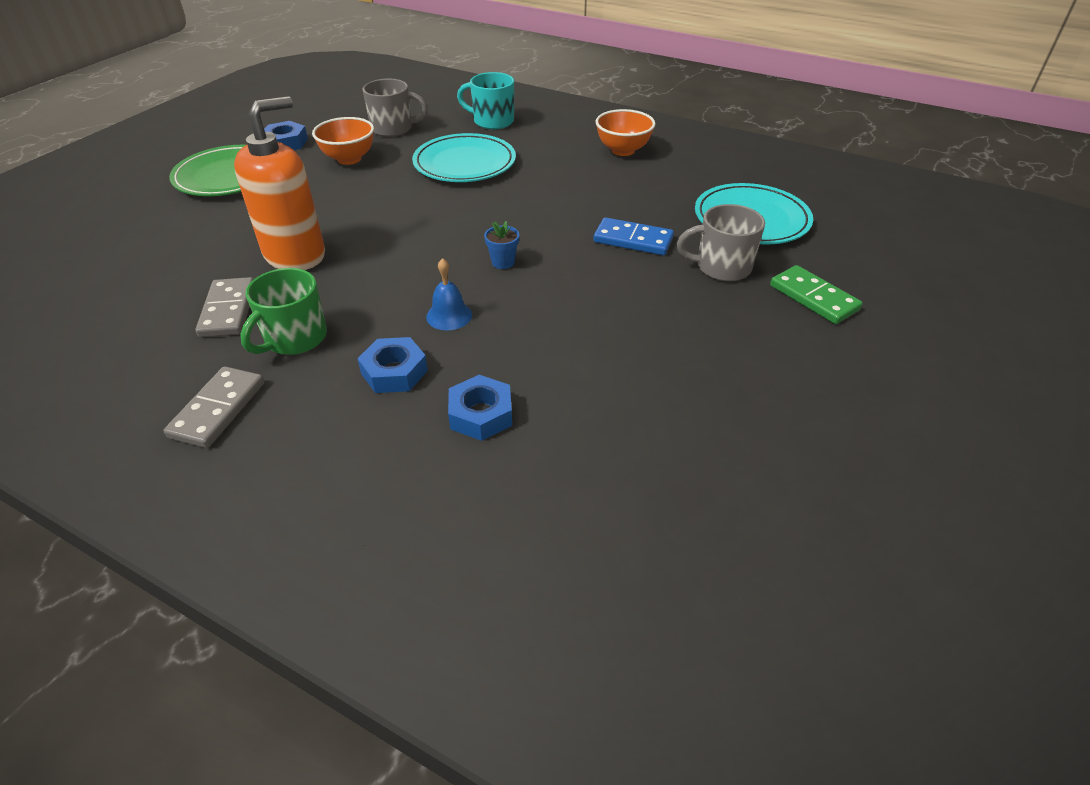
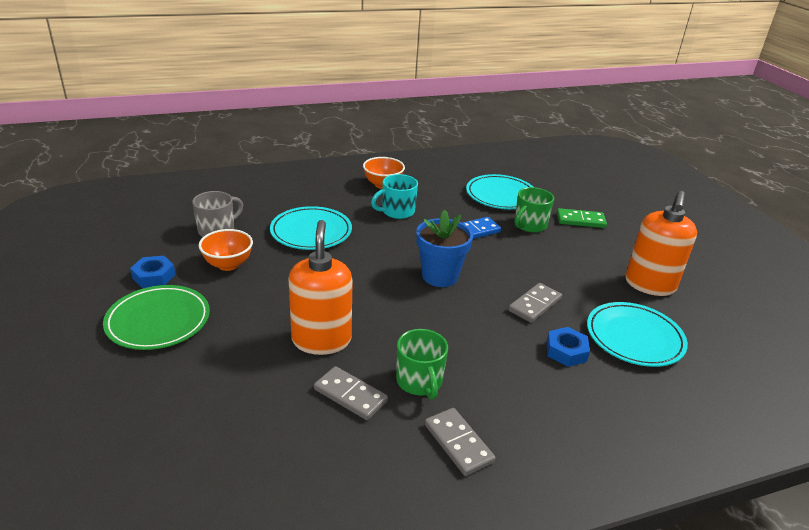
camera: 50 degrees left, 10 degrees down
(394, 372) = (498, 361): blue nut -> none
(449, 315) = (468, 318): blue bell -> none
(492, 121) = (275, 198): turquoise mug -> turquoise mug (397, 211)
(503, 262) = (440, 276): blue flower pot -> blue flower pot, size x2.27
(546, 348) = (535, 305): none -> grey domino
(595, 462) = (634, 337): none -> turquoise plate
(721, 267) = (529, 225): grey mug -> green mug
(756, 424) = (650, 285): none -> orange soap dispenser

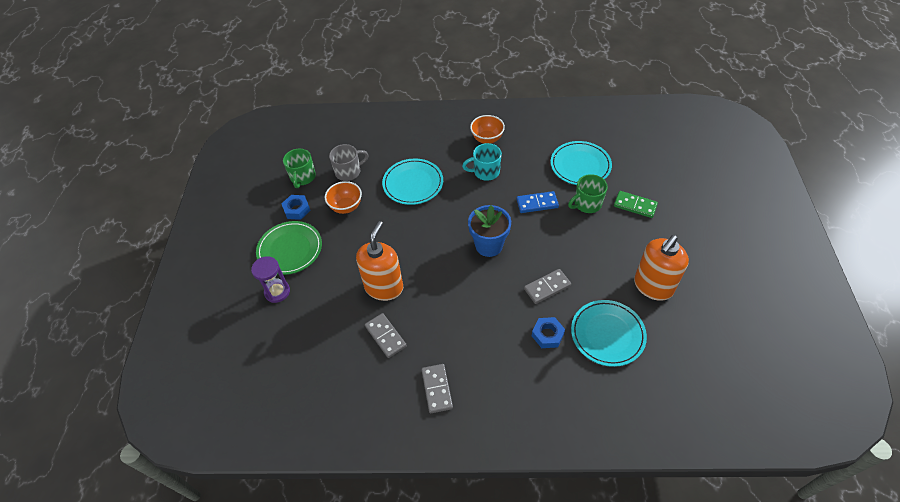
camera: 25 degrees right, 20 degrees up
(154, 373) = (277, 292): none -> purple hourglass
(419, 381) = (433, 336): green mug -> green mug (303, 177)

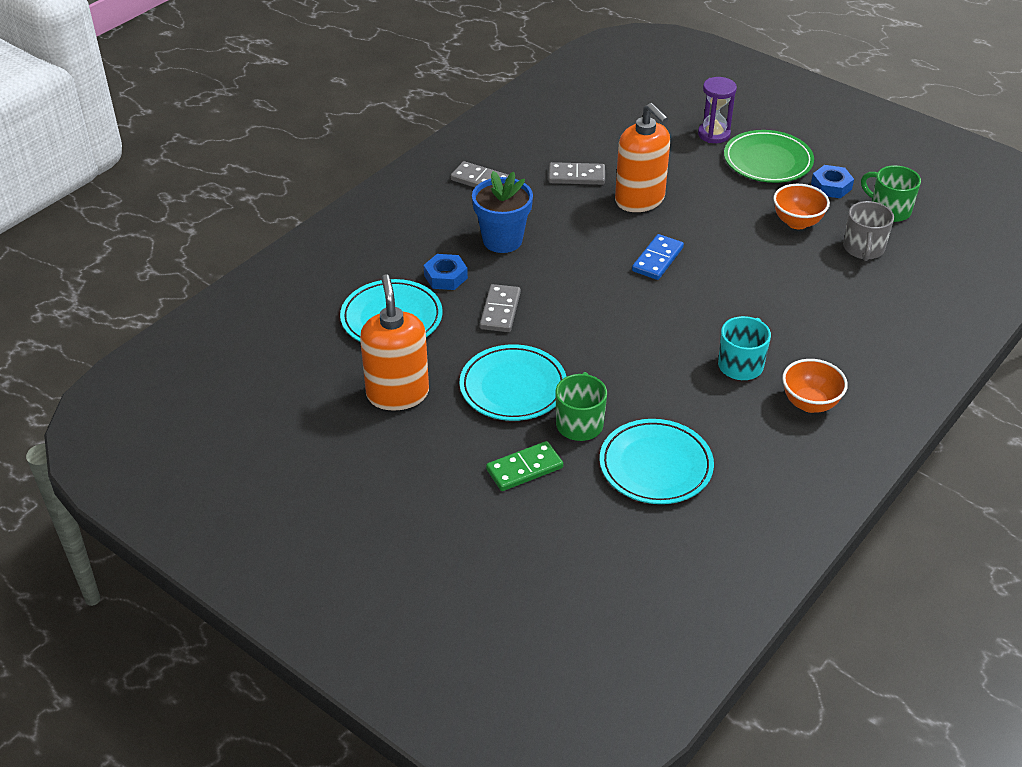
camera: 125 degrees right, 10 degrees down
(413, 184) = (784, 291): turquoise plate -> turquoise plate (513, 387)
(489, 245) = (611, 300): blue flower pot -> blue flower pot (502, 240)
(537, 203) = (631, 378): blue domino -> blue domino (657, 259)

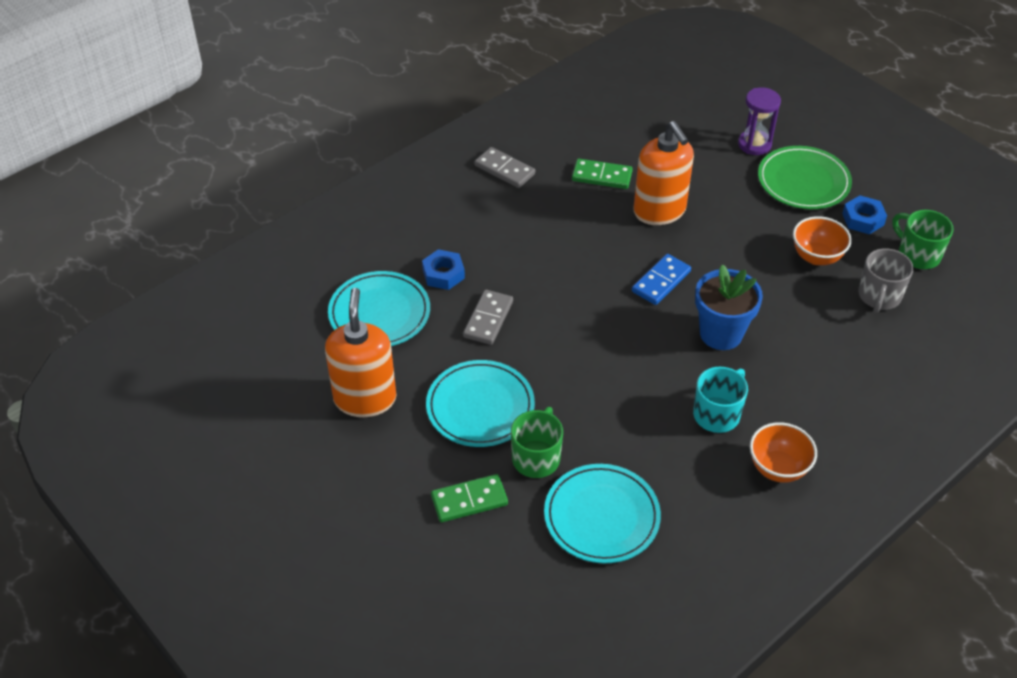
camera: 10 degrees right, 5 degrees up
(502, 240) = (509, 240): blue flower pot -> blue flower pot (721, 333)
(576, 176) = (602, 176): grey domino -> green domino

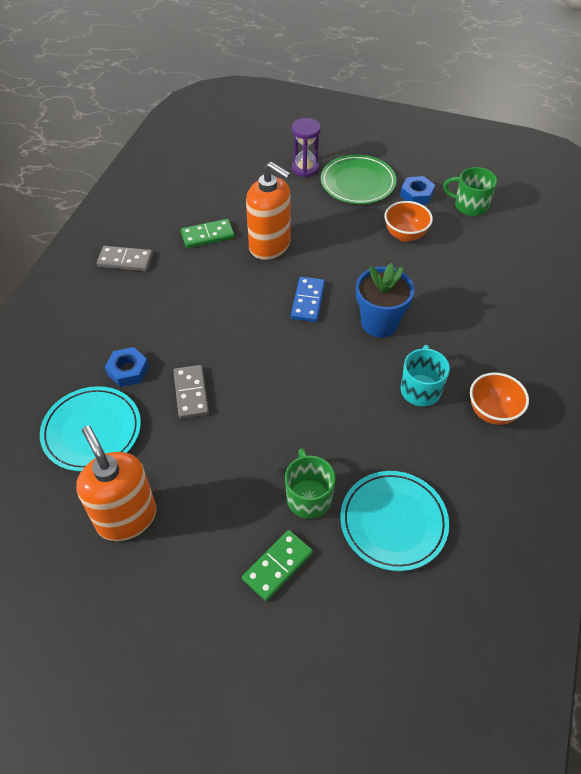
camera: 30 degrees left, 5 degrees up
(480, 407) = (233, 475): turquoise plate -> none
(879, 296) = (466, 246): grey mug -> none

